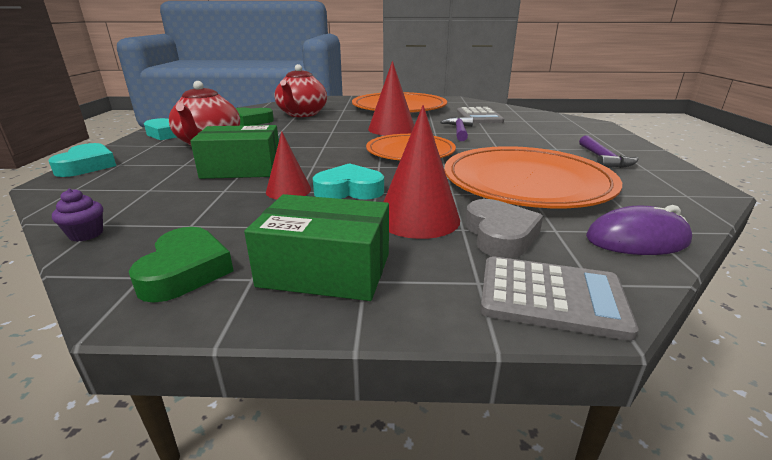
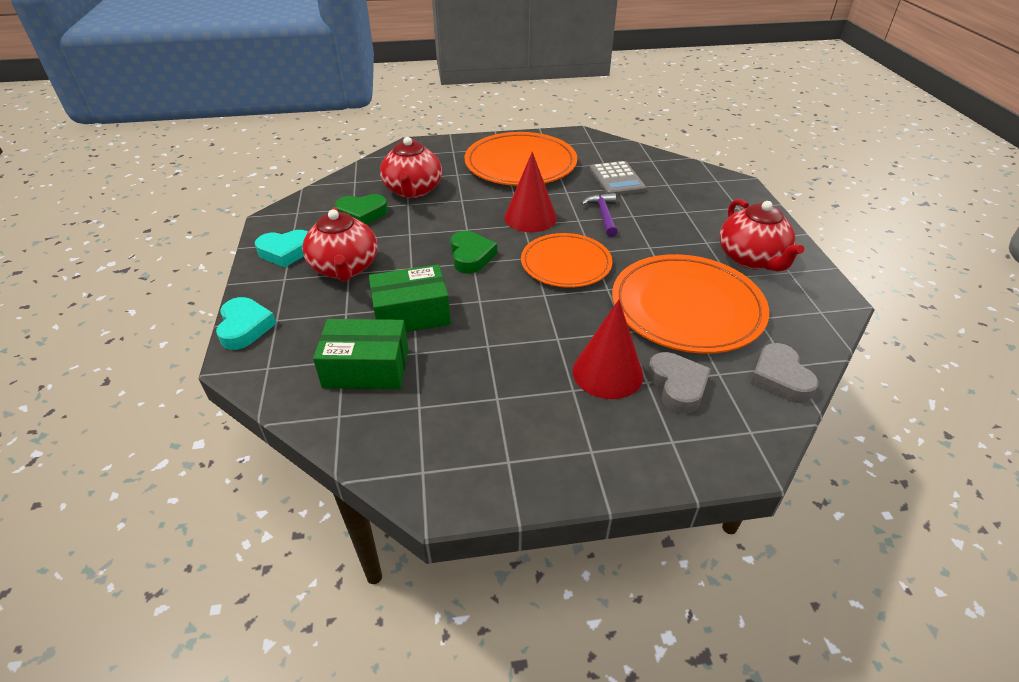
camera: 10 degrees left, 15 degrees up
(86, 234) = (337, 430): purple cupcake -> none
(185, 271) = (453, 461): green heart -> green heart (471, 256)
(288, 190) = (477, 346): red cone -> none
(325, 270) = (558, 444): green box -> green box (366, 368)
(349, 190) = (532, 338): turquoise heart -> none
(551, 297) = (724, 449): grey calculator -> none
(603, 159) = (751, 259): purple hammer -> red teapot
(637, 240) = (780, 378): purple mouse -> grey heart

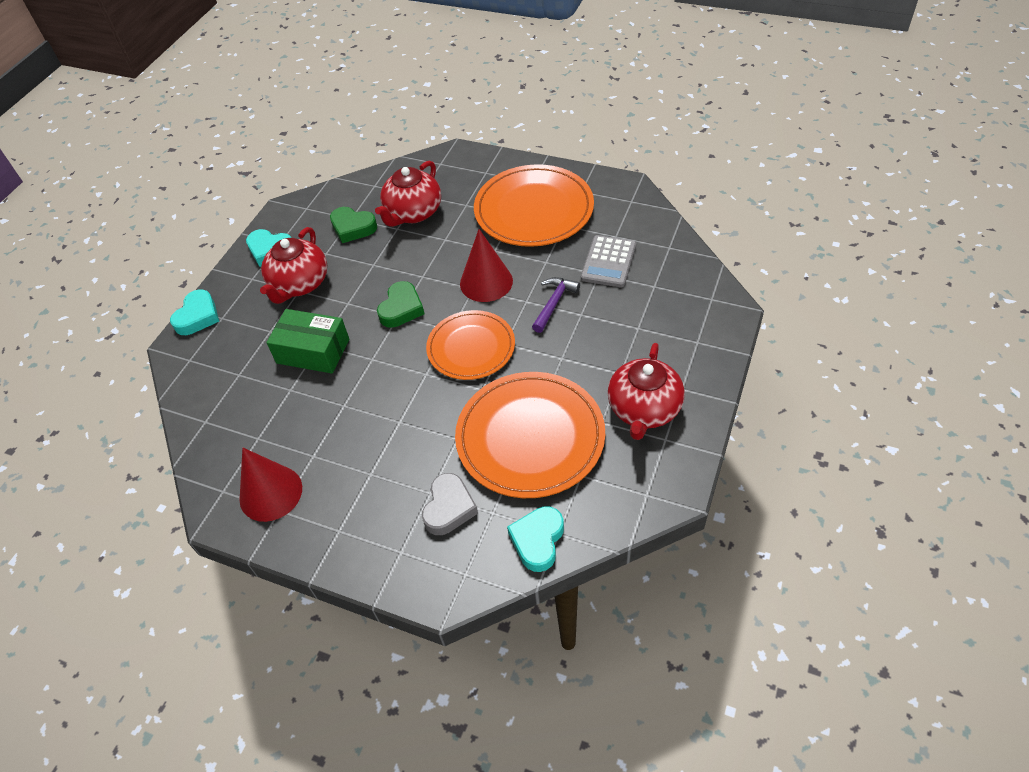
camera: 35 degrees right, 10 degrees up
(366, 368) = (248, 388): green box -> none
(607, 372) = (408, 470): red cone -> red cone (271, 493)
(780, 378) = (538, 540): grey heart -> turquoise heart

